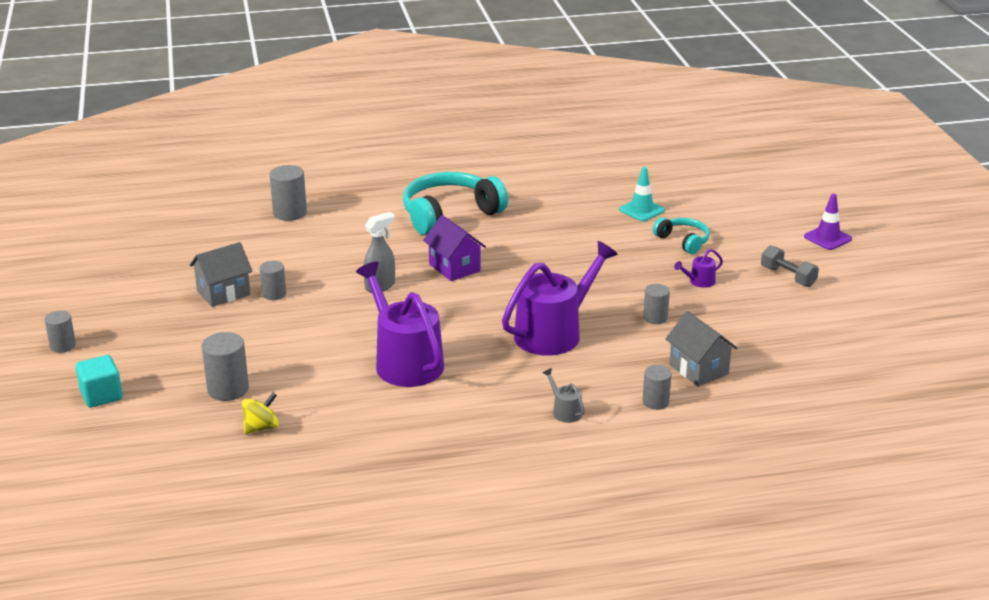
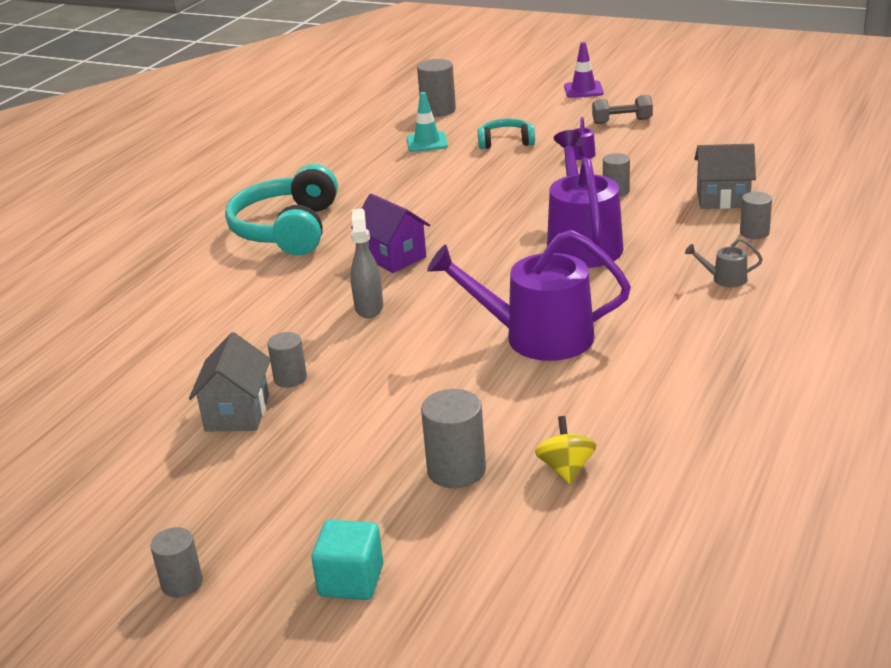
camera: 50 degrees left, 0 degrees up
(290, 213) = (130, 318): grey cylinder -> grey cylinder (438, 110)
(454, 267) = (393, 257): purple house -> purple house turned 45 degrees clockwise

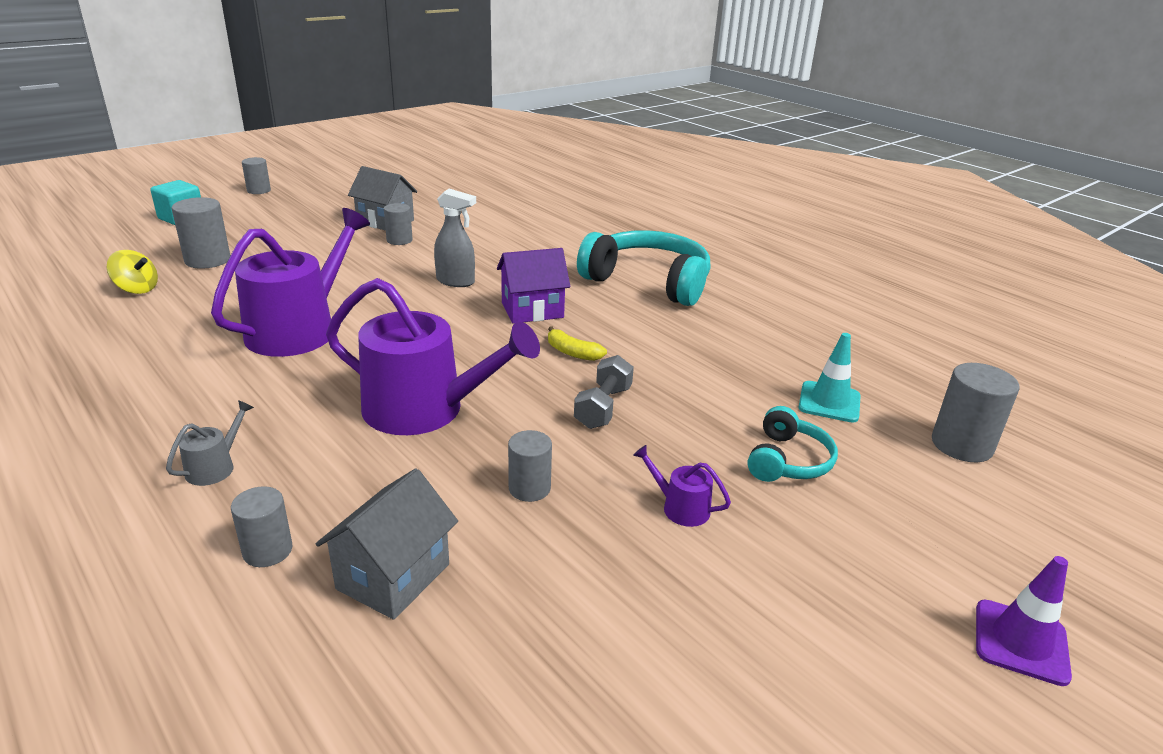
camera: 110 degrees right, 0 degrees up
(448, 223) = (572, 352): none -> yellow banana
(622, 121) = (807, 617): grey dumbbell -> grey dumbbell (603, 407)

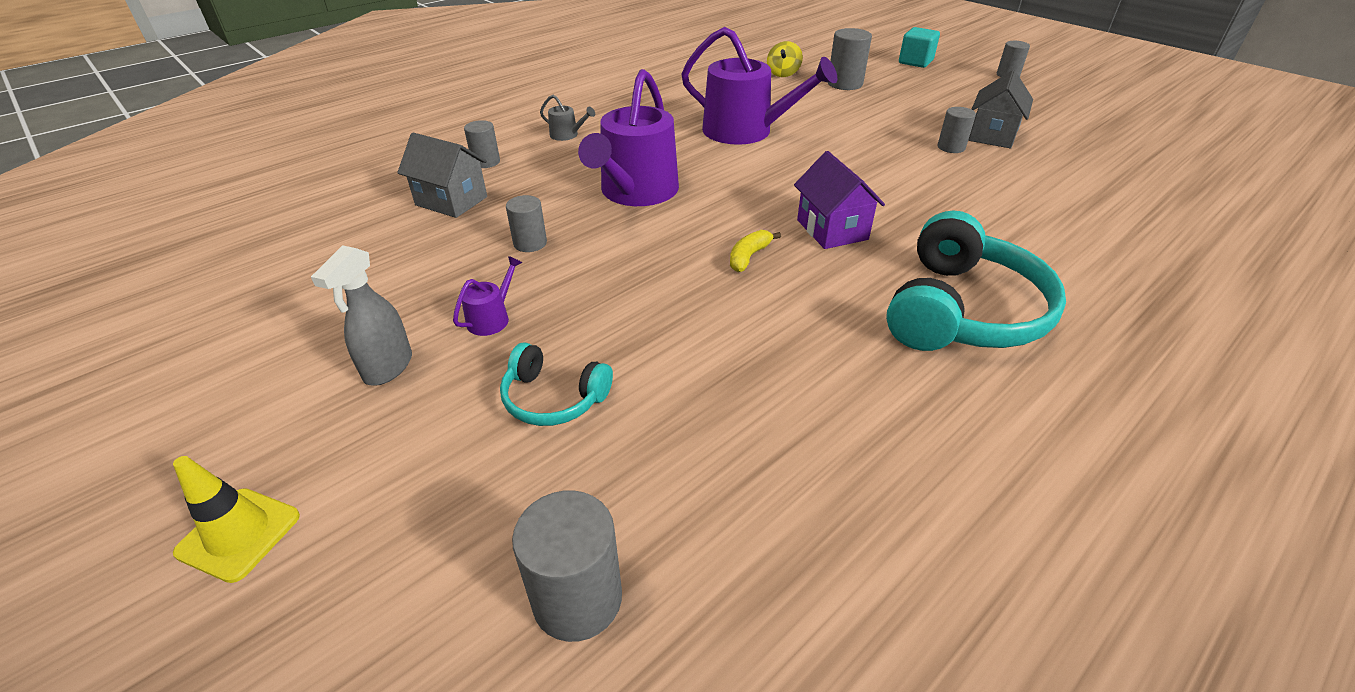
camera: 90 degrees right, 10 degrees up
(456, 281) = (874, 184): grey spray bottle -> grey spray bottle (388, 368)
(603, 407) = (648, 276): grey dumbbell -> none
(829, 402) = (678, 457): turquoise traffic cone -> none
(1020, 642) = (239, 534): purple traffic cone -> yellow traffic cone

